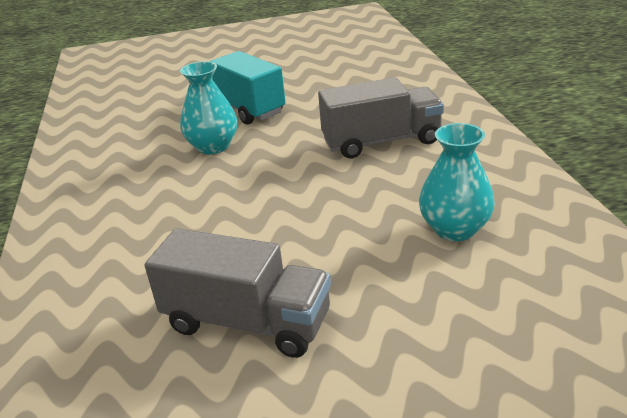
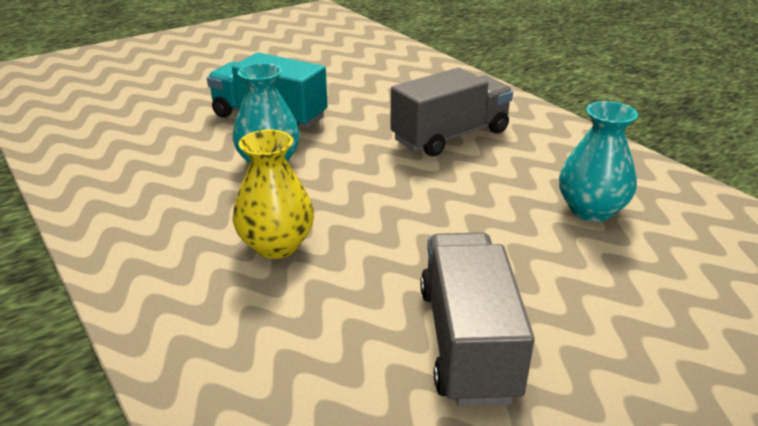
camera: 25 degrees left, 0 degrees up
(166, 215) = (276, 245): none -> yellow vase
(247, 322) = (467, 342): grey truck -> grey truck turned 90 degrees counterclockwise

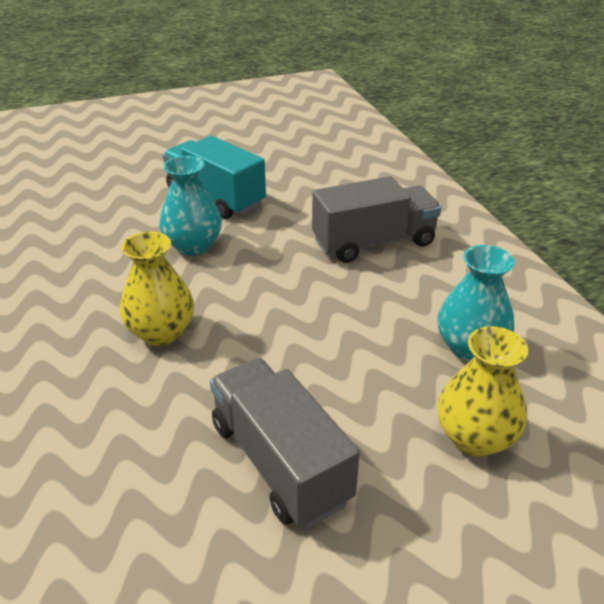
camera: 15 degrees right, 5 degrees up
(467, 342) = (280, 461): grey truck -> grey truck turned 45 degrees counterclockwise
(640, 285) = (475, 437): none -> yellow vase

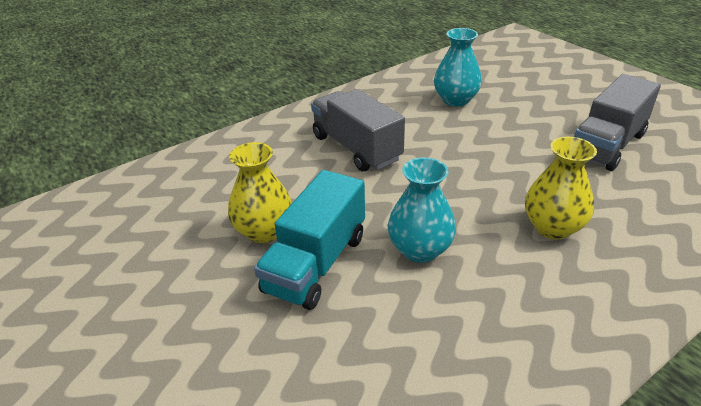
camera: 105 degrees left, 0 degrees up
(475, 437) = (527, 93): yellow vase -> yellow vase (264, 231)

